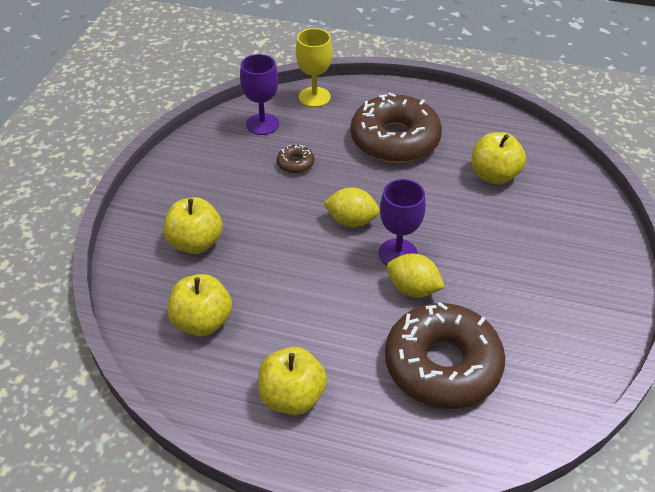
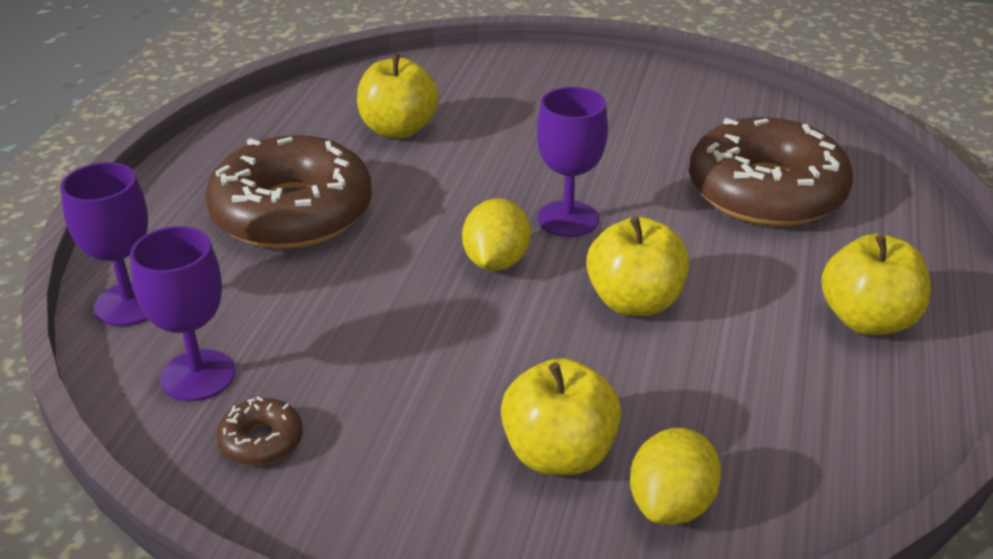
camera: 90 degrees left, 10 degrees down
(202, 322) = (753, 428): yellow apple -> yellow apple (634, 302)
(295, 163) = (337, 326): brown donut -> brown donut (261, 441)
(314, 97) = (129, 304): yellow goblet -> purple goblet
(413, 289) = (637, 209): yellow lemon -> yellow lemon (671, 505)

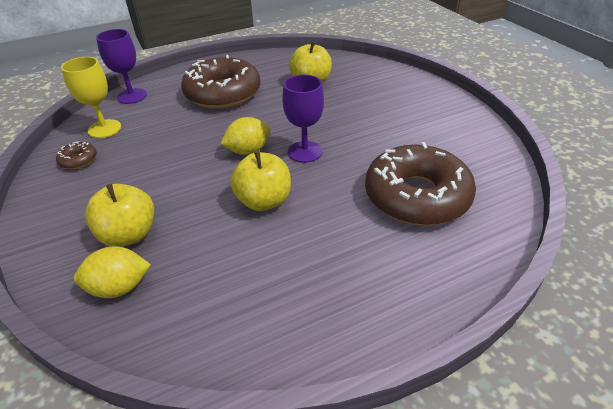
camera: 50 degrees right, 5 degrees up
(198, 375) = (104, 129): purple goblet -> yellow goblet
(867, 320) = (345, 289): yellow apple -> none

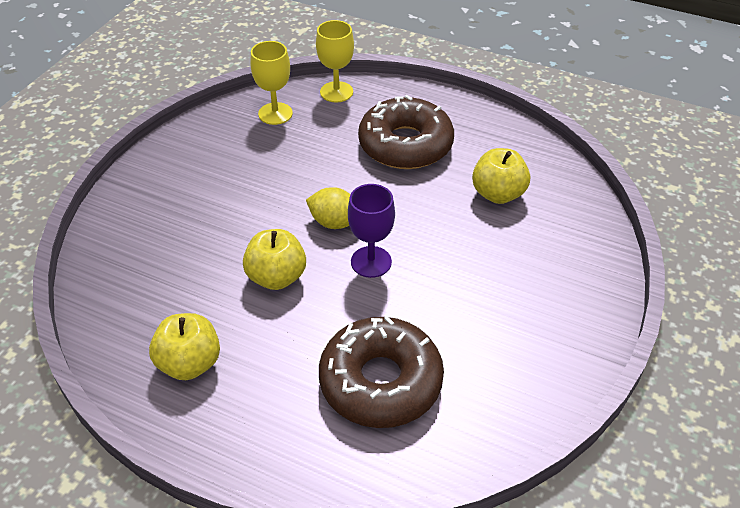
camera: 50 degrees right, 5 degrees up
(78, 160) = (224, 132): brown donut -> none
(119, 287) = (121, 258): yellow lemon -> none
(129, 235) = (172, 224): yellow apple -> yellow apple (189, 363)
(132, 96) = (336, 92): purple goblet -> yellow goblet

